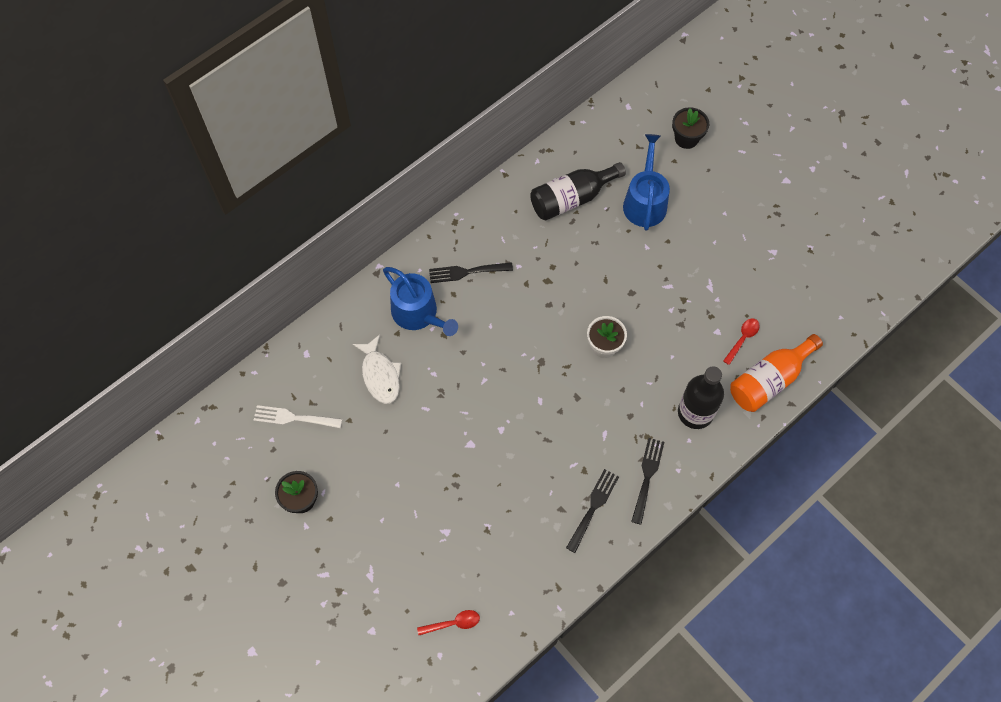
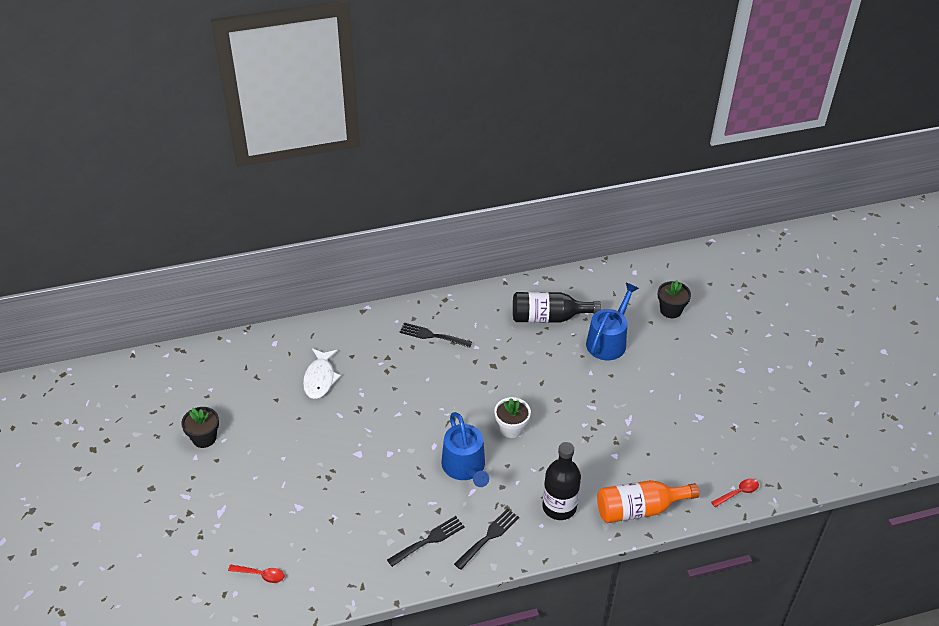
camera: 25 degrees right, 20 degrees down
(293, 418) = (236, 381): white fork -> none
(418, 313) = (376, 349): blue watering can -> blue watering can (465, 467)
(742, 339) = (634, 469): red spoon -> red spoon (738, 493)

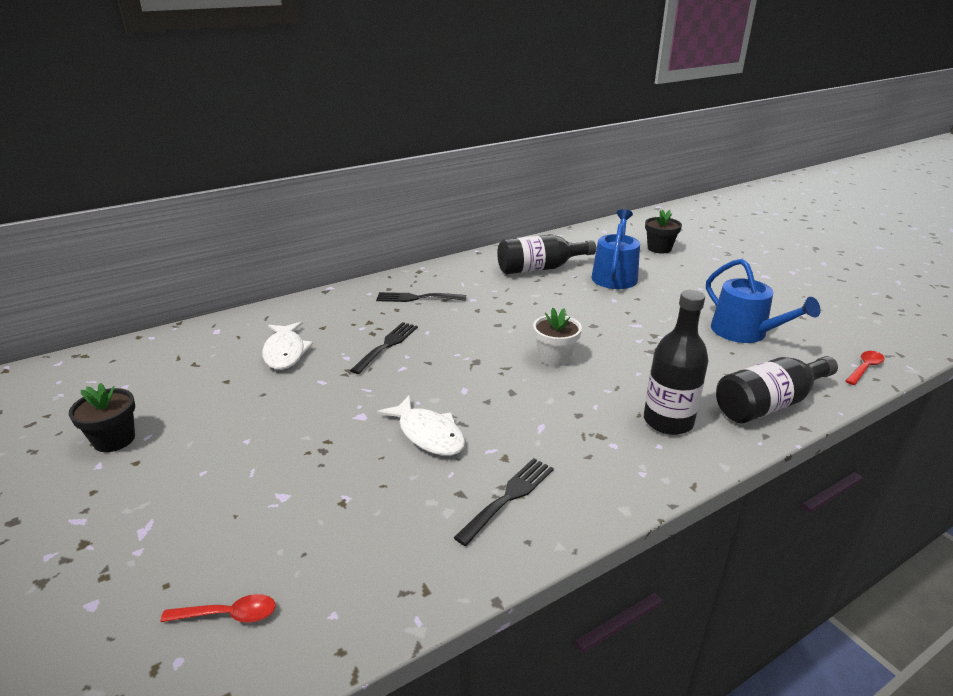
camera: 15 degrees left, 15 degrees down
(397, 480) = (428, 434): none -> white fish
(465, 467) = (517, 404): blue watering can -> blue watering can (744, 332)
(488, 537) = (595, 474): black fork -> black fork (387, 345)
(639, 509) = (769, 404): orange bottle -> black bottle

